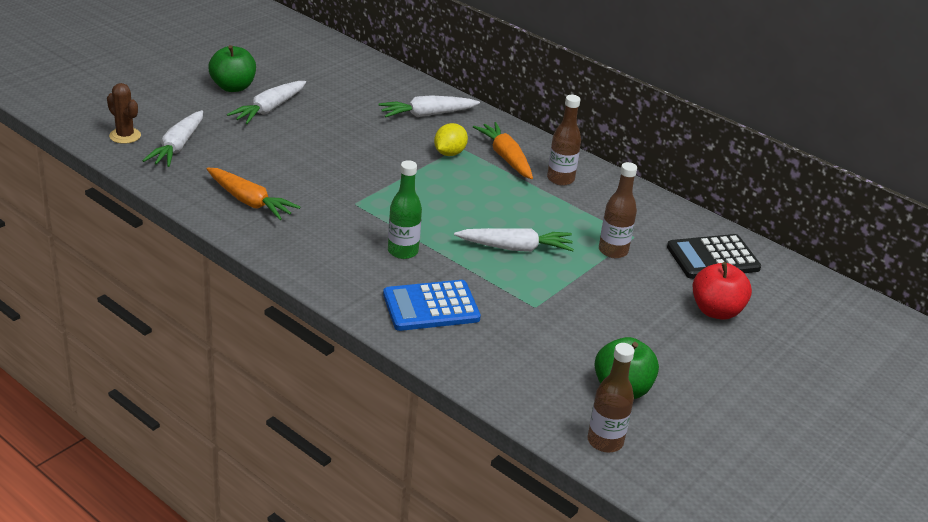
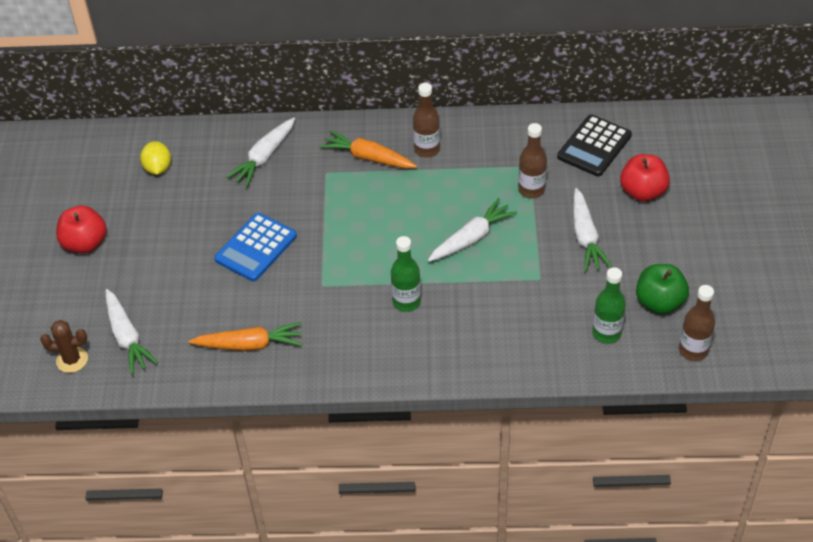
camera: 35 degrees left, 15 degrees up
(233, 87) = (85, 243): green apple -> red apple
(269, 109) = (143, 244): white carrot -> white carrot (585, 237)
(431, 307) = (480, 334): blue calculator -> blue calculator (256, 248)
(449, 153) = (326, 184): yellow lemon -> yellow lemon (158, 168)
(540, 377) = (606, 333): none -> green bottle

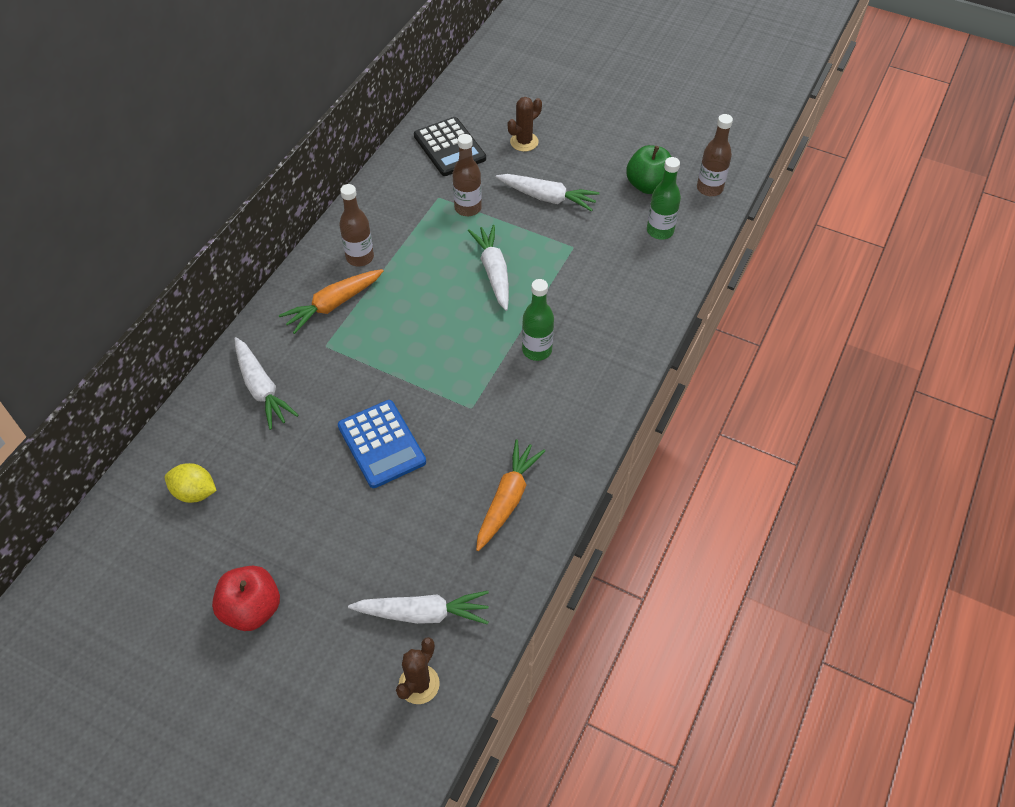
camera: 65 degrees left, 5 degrees up
(642, 192) = (524, 142): red apple -> brown cactus

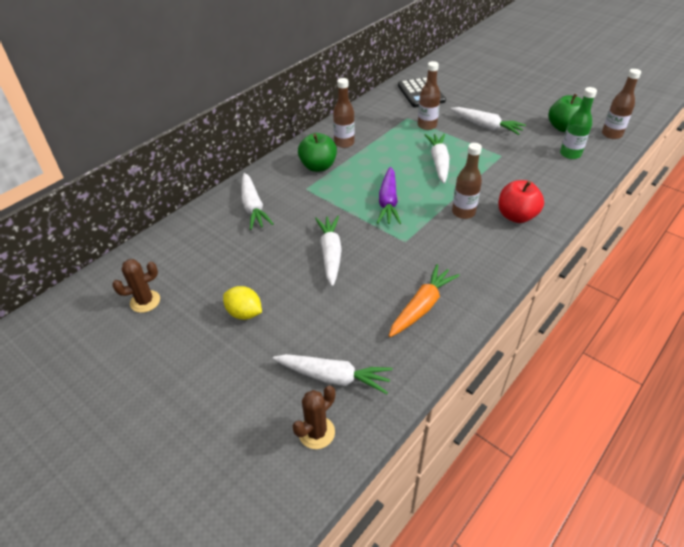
camera: 15 degrees right, 10 degrees down
(195, 492) = (184, 262): yellow lemon -> yellow lemon (244, 313)
(252, 609) = (198, 347): red apple -> red apple (516, 216)
(333, 305) = (318, 166): orange carrot -> green apple
(381, 444) = (330, 254): blue calculator -> white carrot
(439, 350) = (388, 202): none -> purple carrot
(524, 142) = (474, 95): brown cactus -> brown cactus (145, 301)
(537, 350) = (463, 212): green bottle -> brown bottle

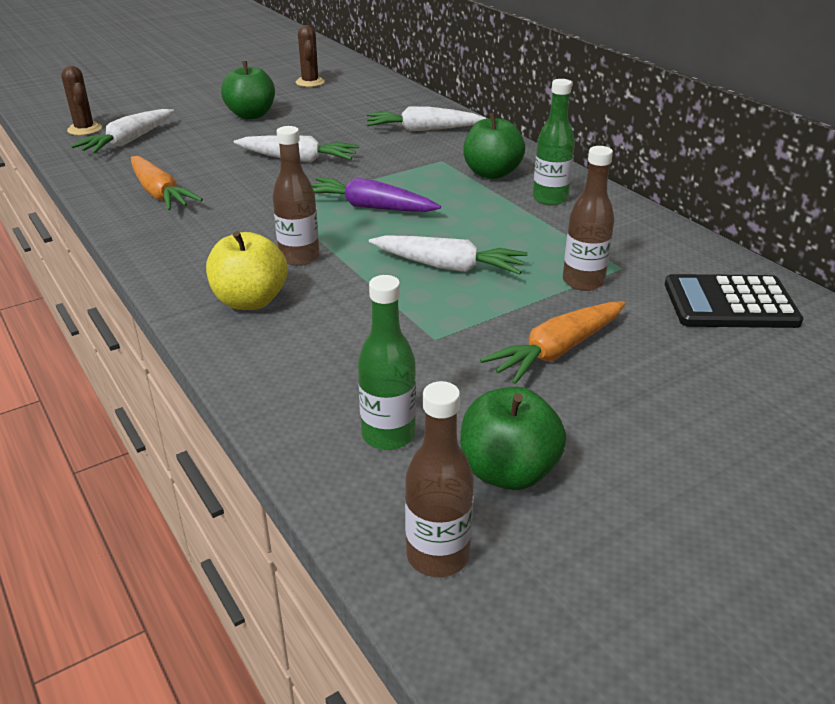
camera: 105 degrees right, 10 degrees down
(244, 313) = (251, 115): yellow lemon -> green apple
(344, 143) = (550, 199): brown bottle -> green bottle
(486, 126) = (557, 351): white carrot -> orange carrot
(516, 216) = (250, 301): red apple -> yellow apple

